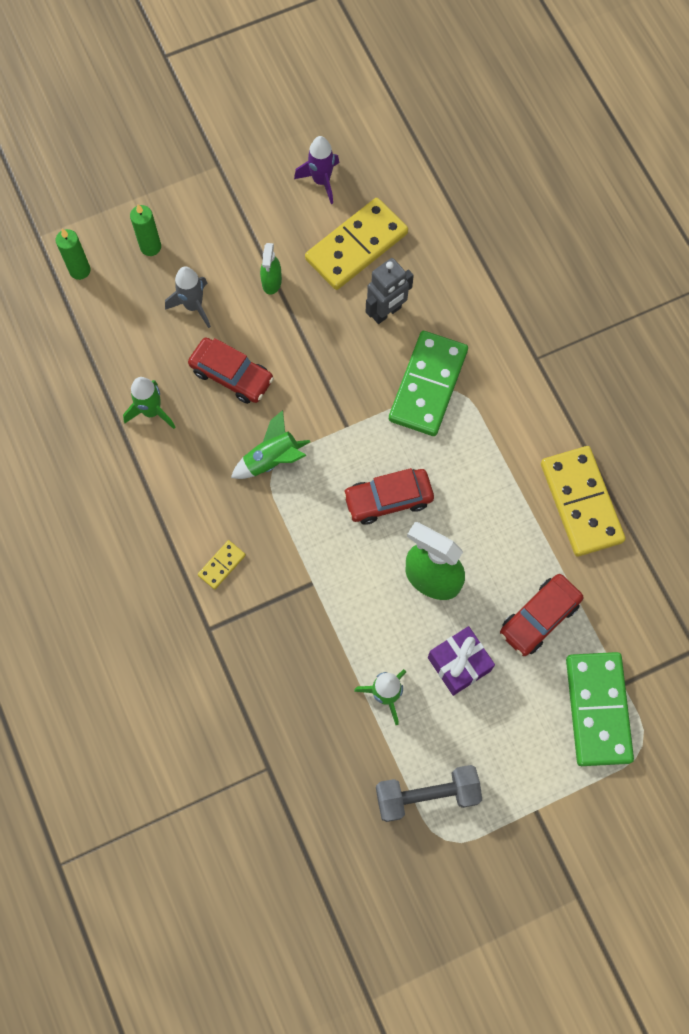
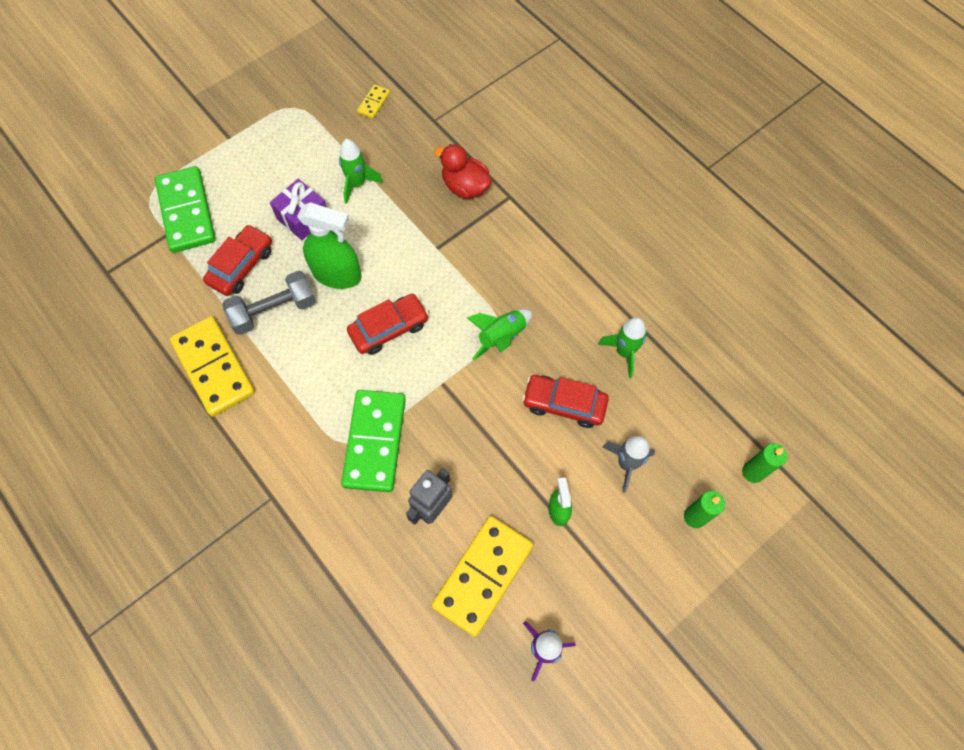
camera: 165 degrees right, 5 degrees down
(221, 565) = (515, 243): yellow domino -> yellow domino (374, 103)
(257, 656) = (465, 187): none -> red duck
(427, 795) = (312, 130): grey dumbbell -> grey dumbbell (274, 310)

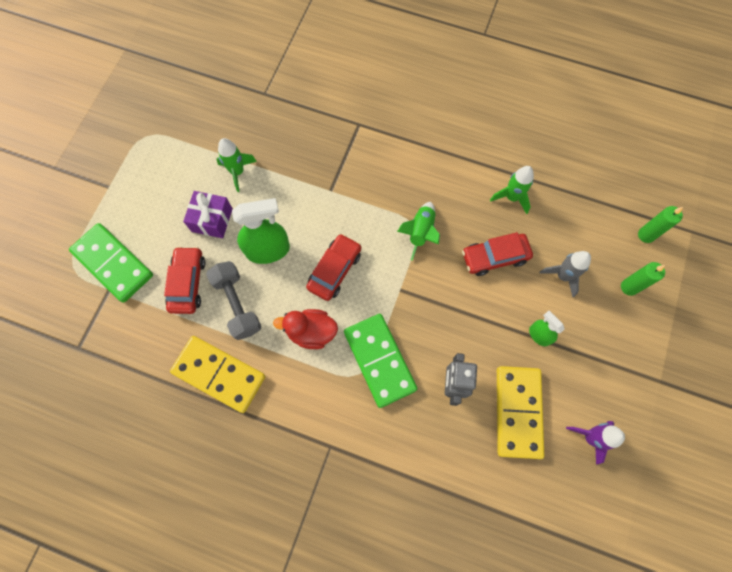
camera: 30 degrees left, 5 degrees up
(274, 310) = (237, 304): grey dumbbell -> grey dumbbell turned 60 degrees counterclockwise
(374, 103) = (208, 102): yellow domino -> none
(465, 187) = (321, 133): red duck -> red duck (311, 332)

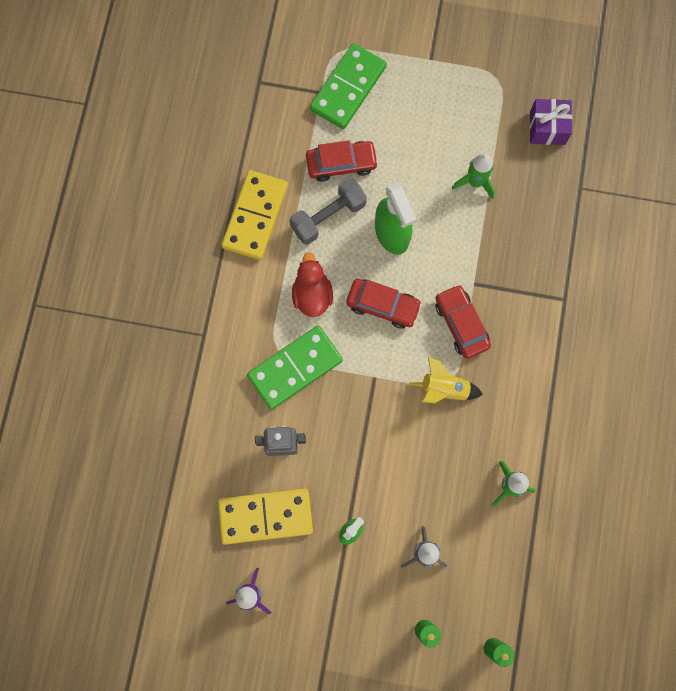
camera: 80 degrees right, 5 degrees up
(212, 220) = (414, 170): purple gift -> purple gift (547, 128)
(420, 232) = (444, 389): green rocket -> yellow rocket
(495, 257) = (431, 474): red car -> red car (461, 324)

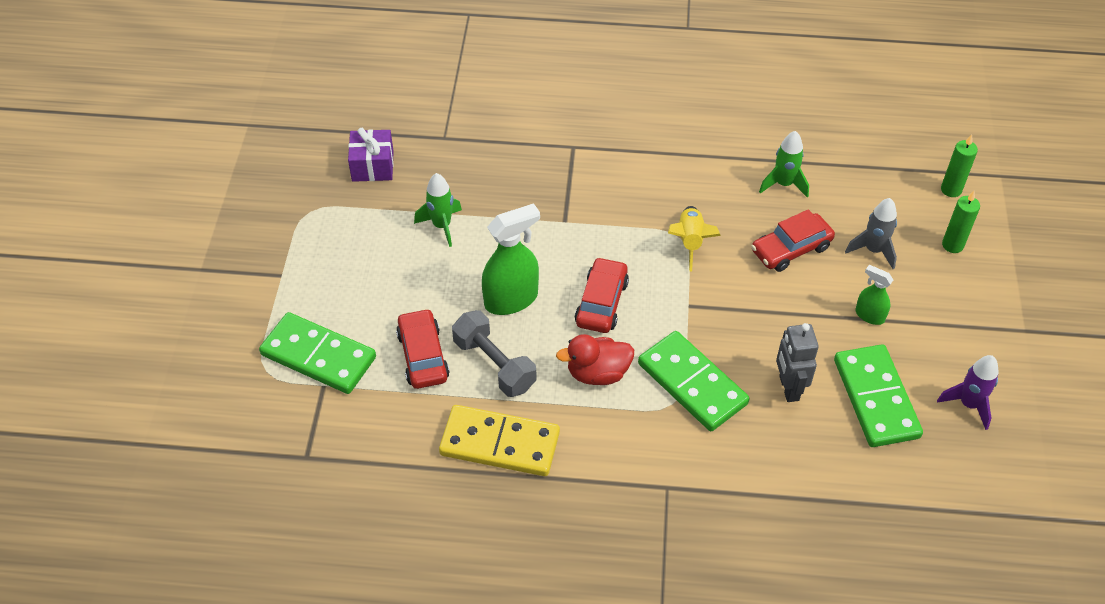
camera: 95 degrees left, 25 degrees down
(265, 516) = (875, 398): yellow domino -> green domino
(461, 324) = (613, 230): red car -> red car (791, 249)

